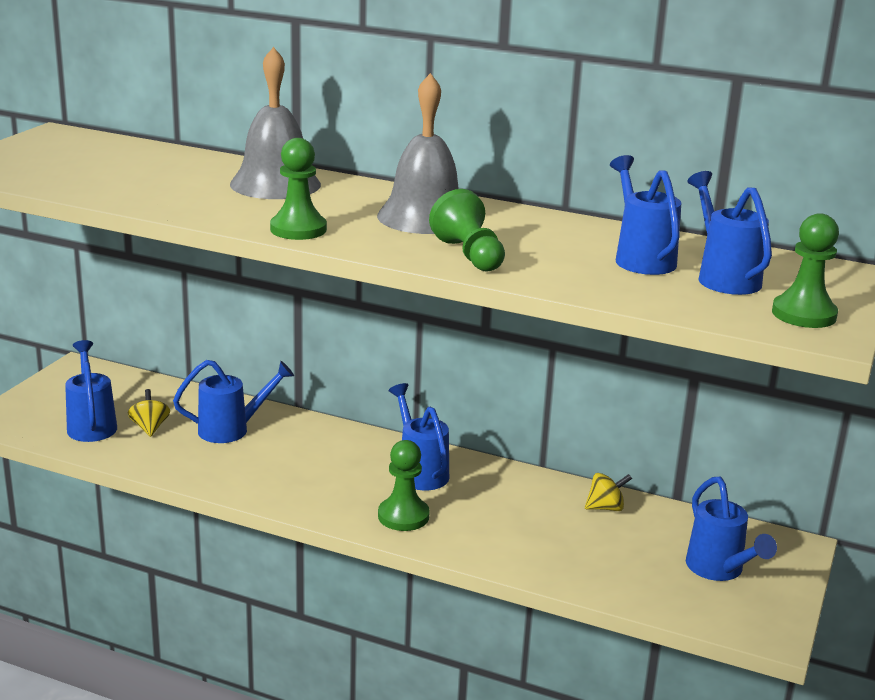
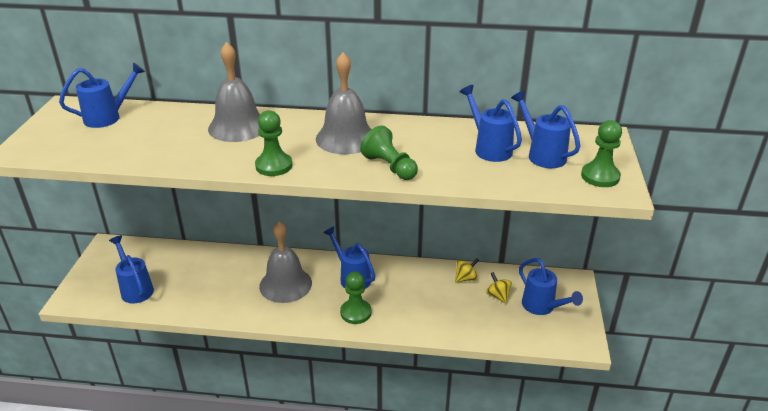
camera: 15 degrees left, 10 degrees up
(150, 428) = (174, 282): yellow spinning top -> yellow spinning top (498, 296)
(231, 430) = (226, 272): blue watering can -> blue watering can (108, 117)
(312, 461) = (285, 284): none -> grey bell

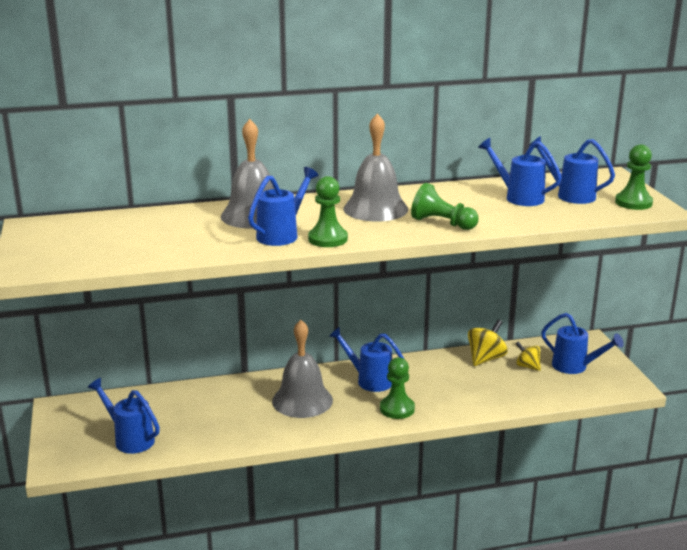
camera: 20 degrees left, 10 degrees down
(108, 117) = (96, 228): blue watering can -> blue watering can (282, 234)
(466, 278) = (486, 358): yellow spinning top -> yellow spinning top, size x1.53

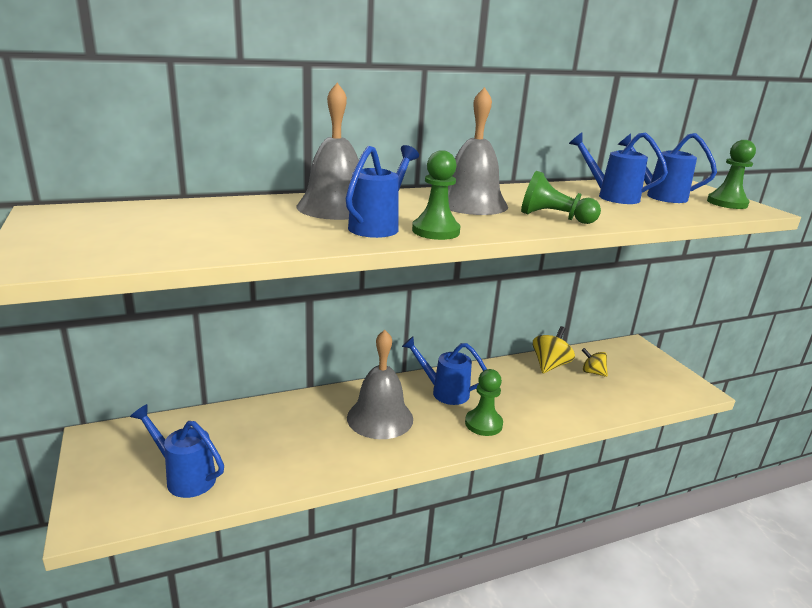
camera: 10 degrees left, 0 degrees up
(575, 367) = (636, 371): blue watering can -> none

